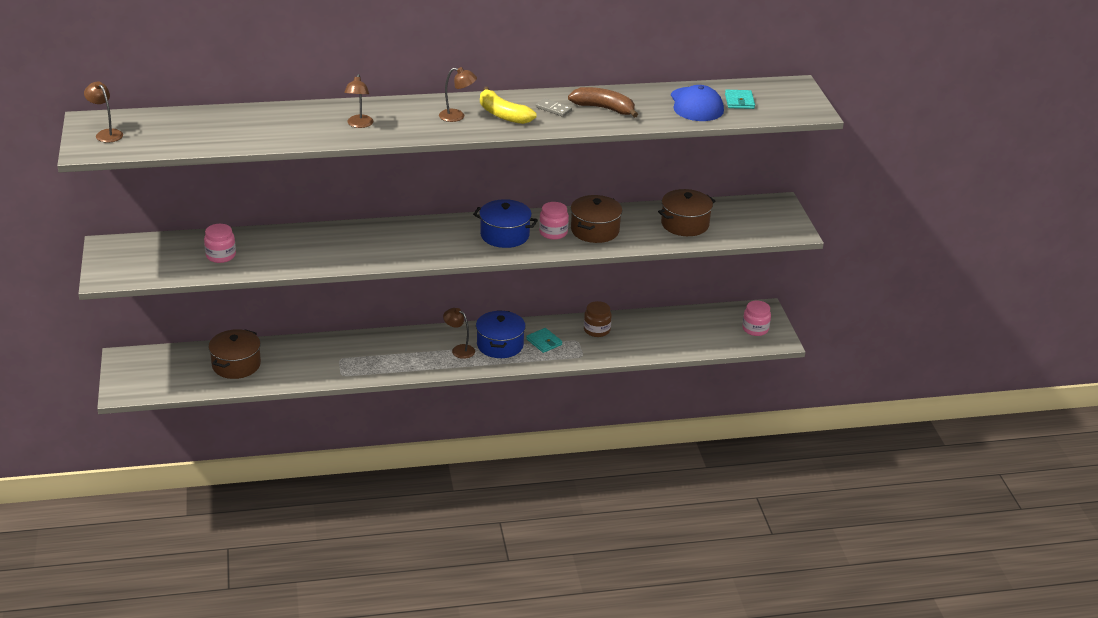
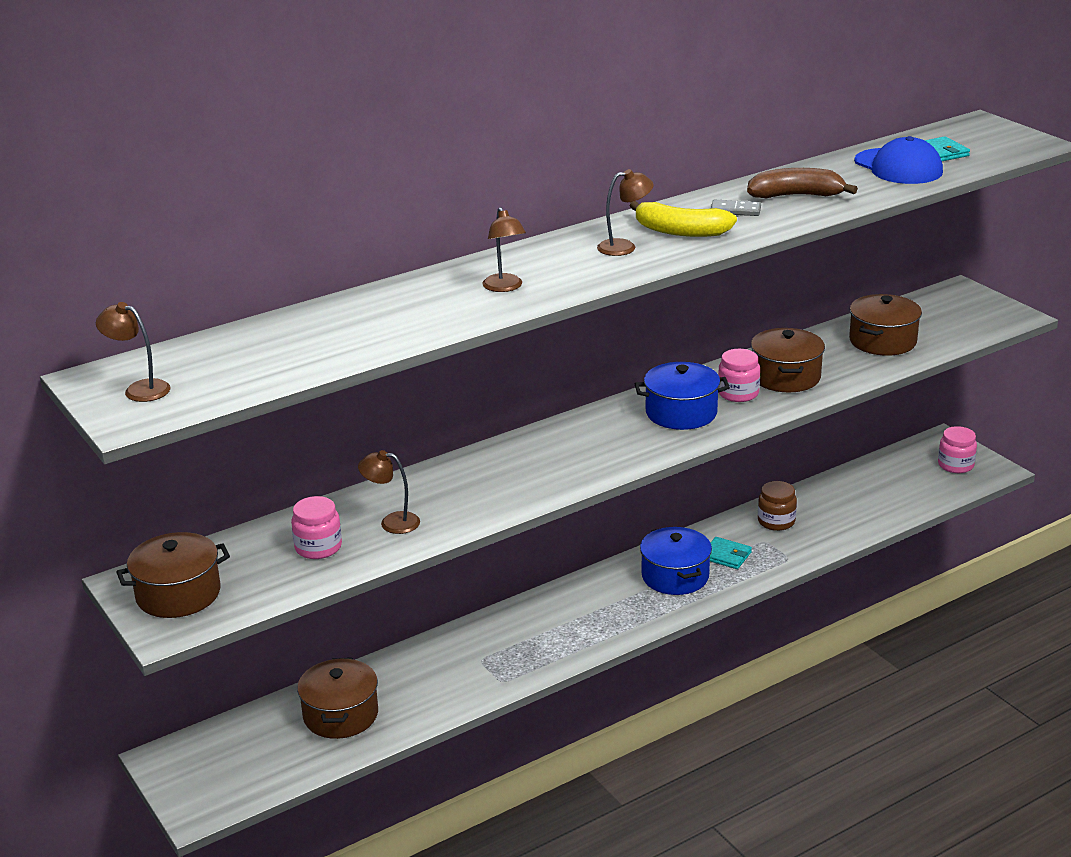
camera: 20 degrees left, 5 degrees down
(126, 260) = (178, 594): none -> brown pot
(459, 349) = (628, 598): brown lamp -> brown lamp (392, 522)

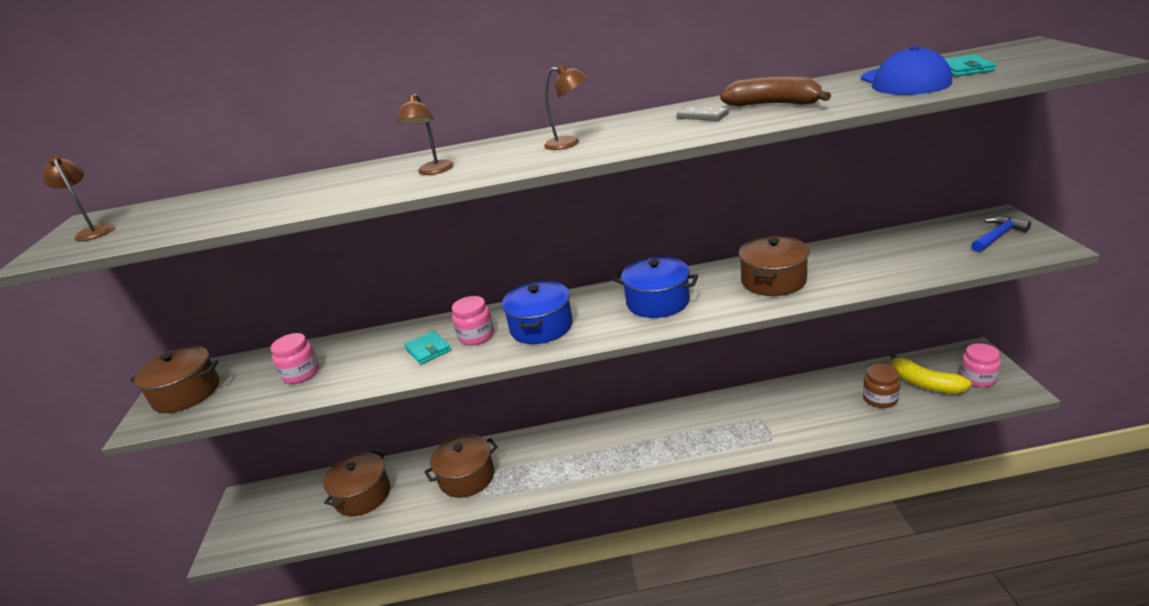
camera: 30 degrees right, 0 degrees up
(392, 522) = (366, 362): brown lamp -> none
(675, 576) = (669, 434): blue pot -> blue pot (541, 327)
(680, 231) = (633, 132): yellow banana -> yellow banana (924, 383)
(726, 555) = (721, 425): turquoise wallet -> turquoise wallet (428, 350)
(738, 393) = (719, 291): pink jar -> pink jar (476, 336)
(776, 521) = (781, 402): brown jar -> brown jar (880, 399)
(882, 341) = (889, 258): brown pot -> brown pot (467, 477)
(968, 309) = (997, 236): none -> blue hammer

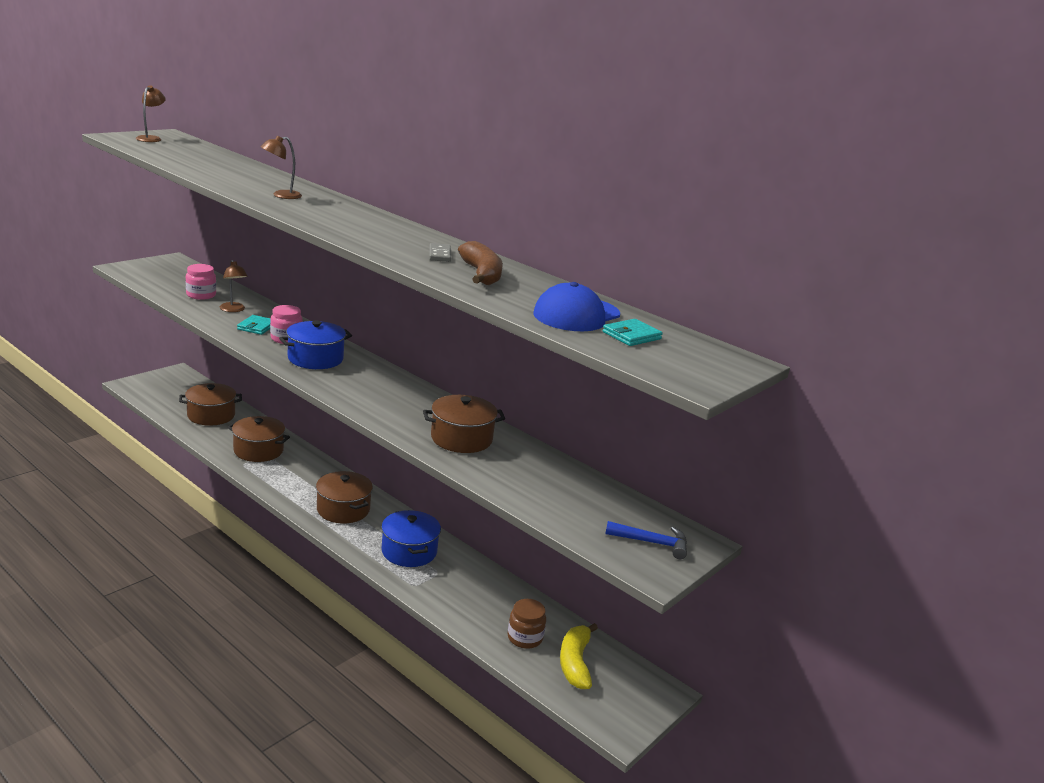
camera: 40 degrees right, 5 degrees down
(186, 393) = (158, 269): brown pot -> brown pot (343, 509)
(569, 143) = (355, 223): brown lamp -> brown lamp (233, 310)
(657, 302) = (386, 395): blue pot -> blue pot (409, 551)
(978, 378) = (616, 699): pink jar -> none

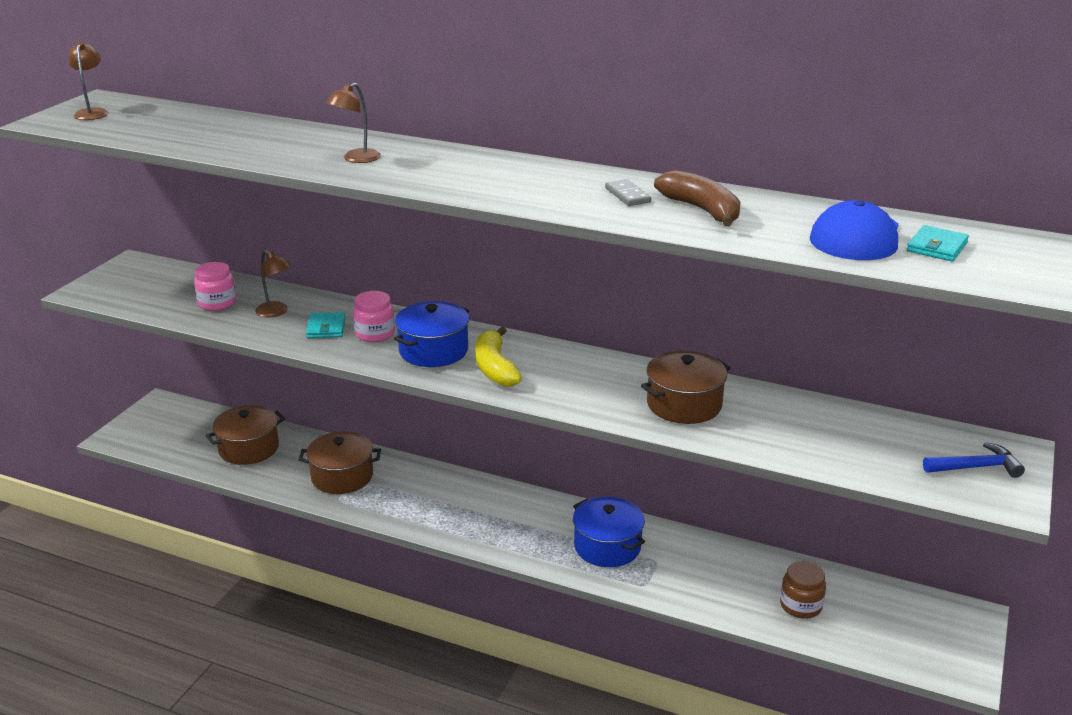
camera: 15 degrees left, 5 degrees up
(343, 509) = (497, 519): brown pot -> none
(575, 663) = (869, 616): yellow banana -> yellow banana (495, 368)

